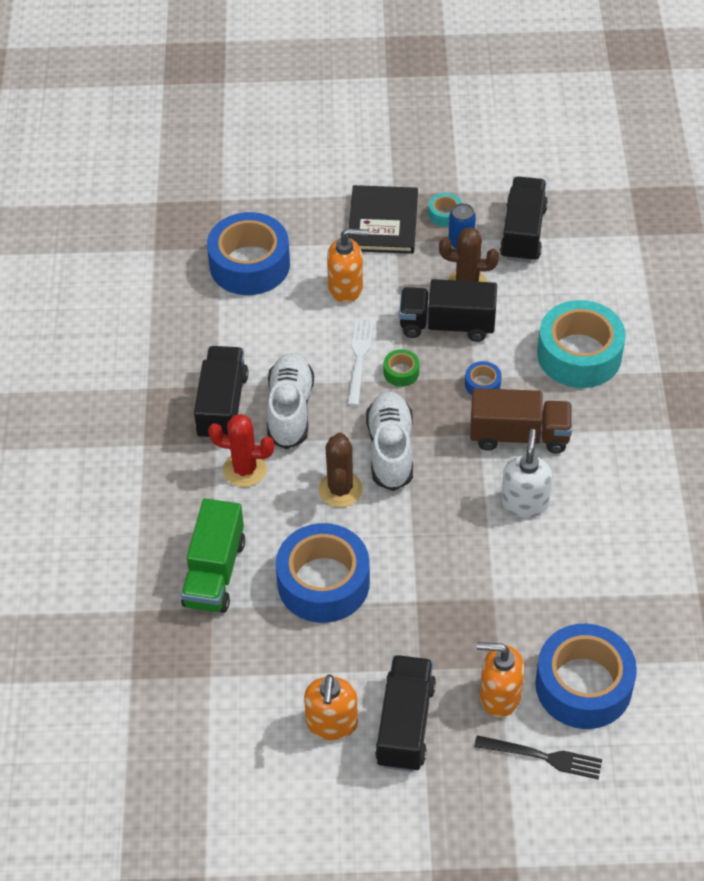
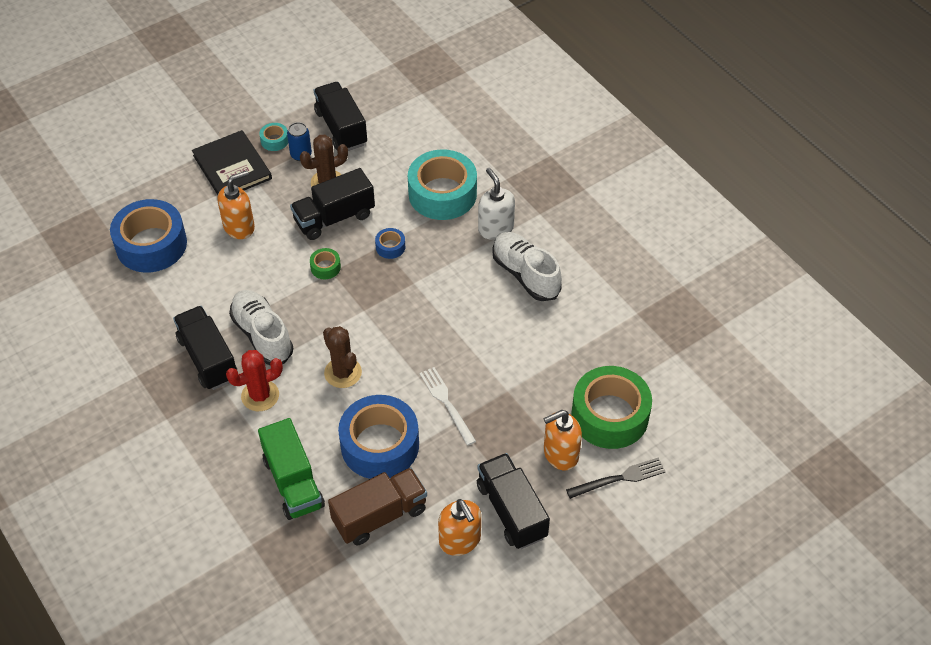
camera: 35 degrees left, 0 degrees up
(359, 359) = (288, 273): white fork -> white fork (446, 403)
(390, 450) = (358, 326): white shoe -> white shoe (525, 274)
(519, 435) = (442, 269): brown truck -> brown truck (379, 515)
(524, 502) = (480, 313): white soap dispenser -> white soap dispenser (495, 228)
(583, 685) = (610, 415): blue tape -> green tape

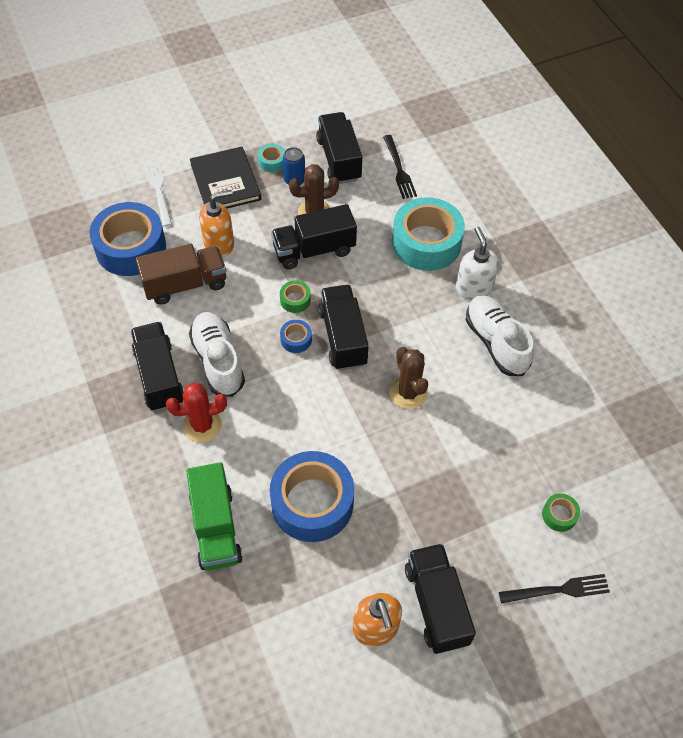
camera: 10 degrees right, 5 degrees up
(343, 373) = (290, 416): brown cactus -> brown cactus (408, 393)
(379, 294) = (343, 337): none -> black truck
(379, 515) = (297, 582): brown truck -> brown truck (185, 284)
(390, 247) = (364, 290): blue tape -> blue tape (296, 339)
(402, 128) = (399, 169): none -> black fork
(446, 403) = (390, 469): white fork -> white fork (159, 191)
(560, 454) = (499, 549): orange soap dispenser -> none
(610, 415) = (559, 515): green tape -> green tape, size x0.42

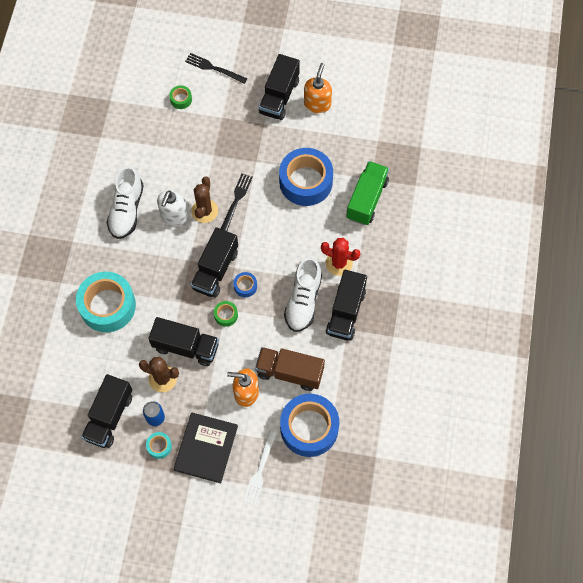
camera: 145 degrees left, 10 degrees up
(399, 169) = (74, 379): black fork -> black fork (236, 201)
(473, 288) = (107, 254): white soap dispenser -> white soap dispenser (174, 216)

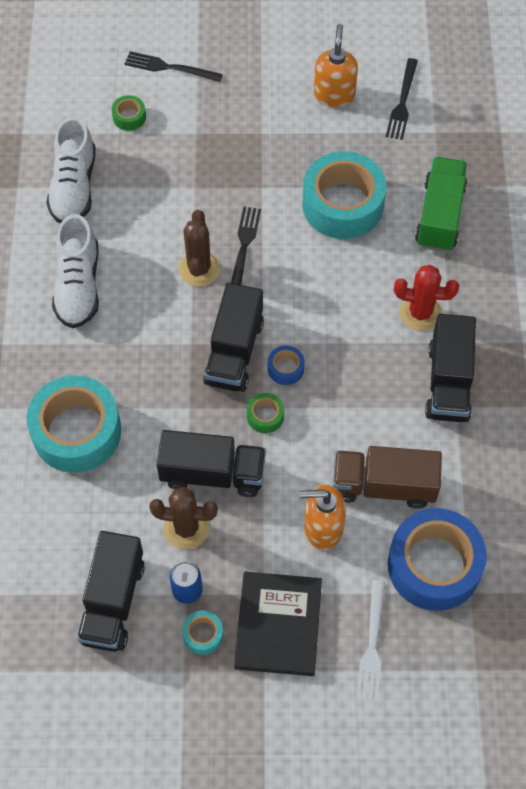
camera: 10 degrees left, 5 degrees down
(174, 216) = (153, 283): white soap dispenser -> none
(279, 96) = (275, 92): black truck -> none
(303, 301) = (379, 376): white shoe -> white shoe (74, 187)
(305, 182) = (342, 204): blue tape -> turquoise tape
(361, 116) = (402, 102): none -> black fork

